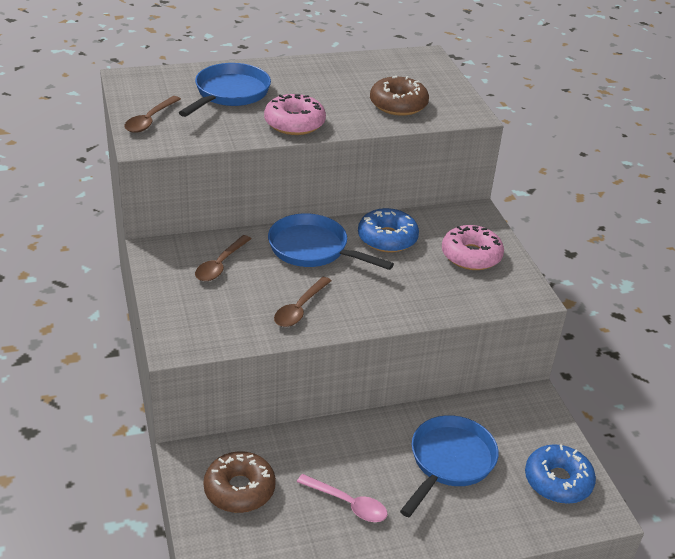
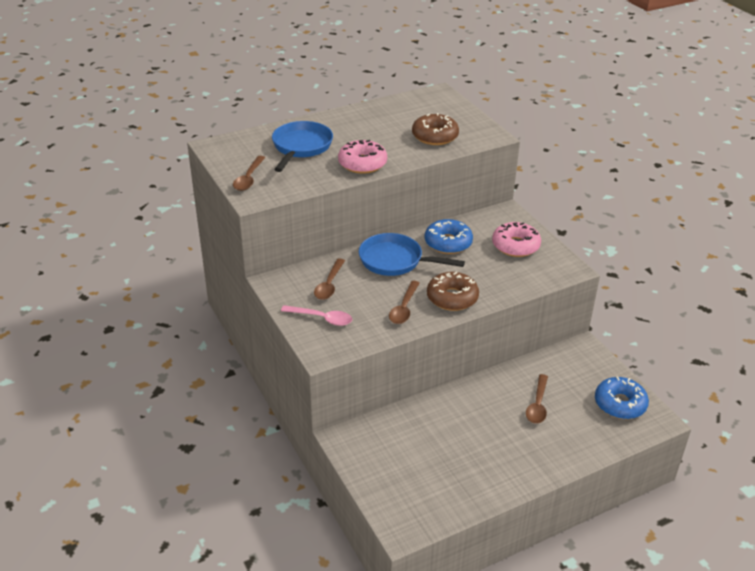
camera: 10 degrees left, 0 degrees up
(239, 489) = (390, 454): brown donut -> brown donut (452, 298)
(348, 504) = (475, 449): pink spoon -> pink spoon (322, 318)
(449, 462) = (537, 405): blue pan -> brown spoon

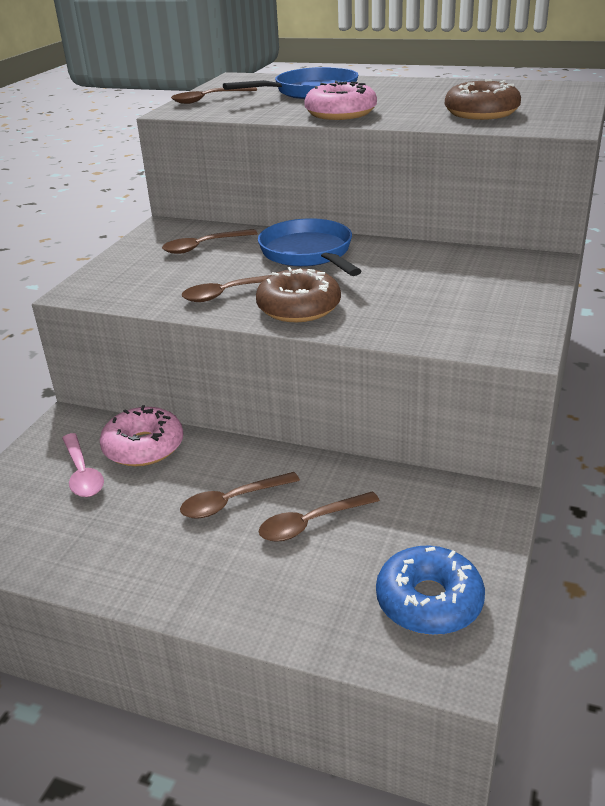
camera: 50 degrees right, 5 degrees down
(322, 318) = (138, 267): pink spoon -> pink spoon (82, 473)
(448, 243) = (402, 261): blue donut -> none
(493, 419) = (232, 502): none -> brown spoon
(515, 246) = (486, 295): pink donut -> pink donut (143, 447)

